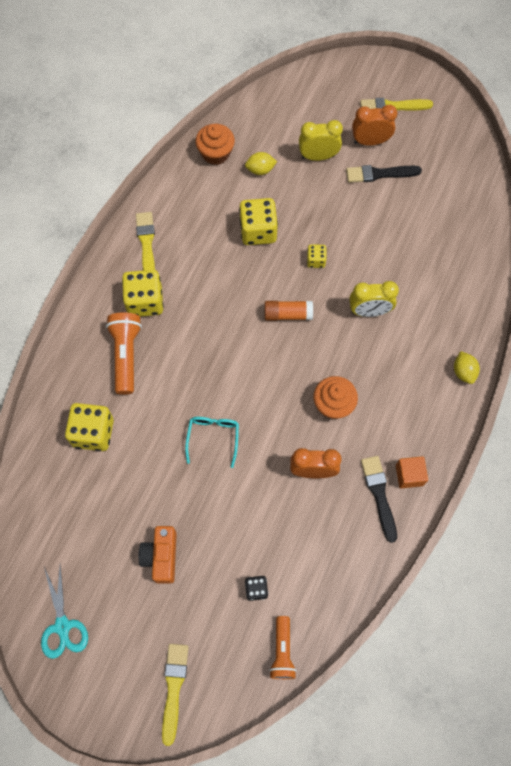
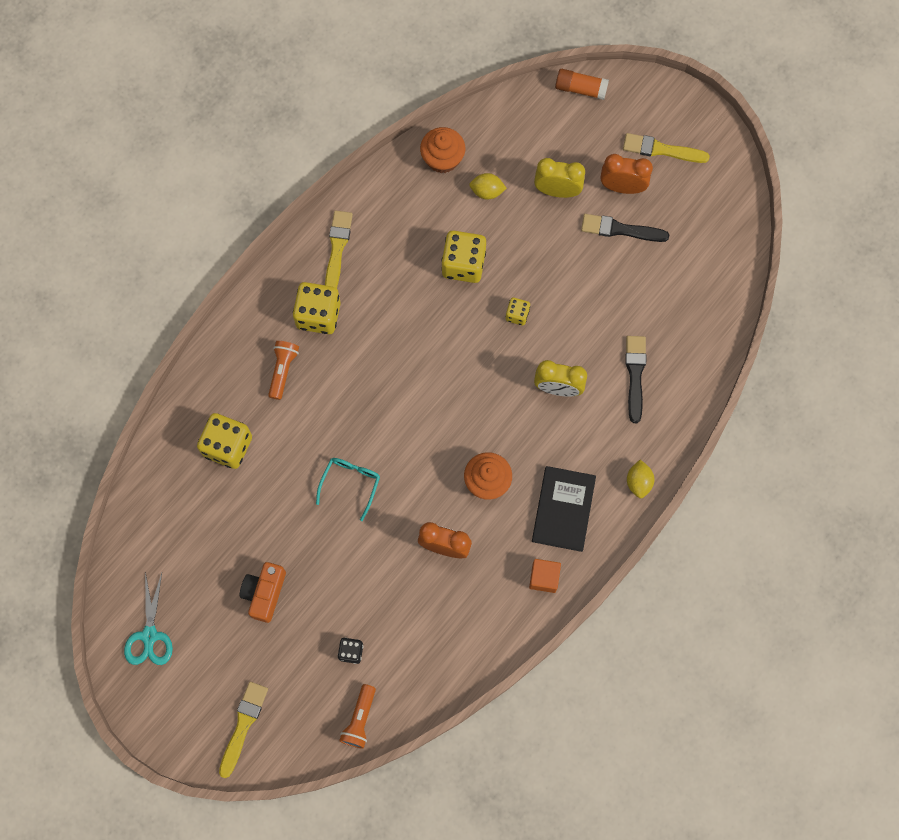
camera: 15 degrees right, 5 degrees up
(126, 355) = (283, 370): orange flashlight -> orange flashlight, size x0.66
(288, 314) = (468, 369): orange glue stick -> orange glue stick (580, 89)
(379, 494) = (506, 589): black brush -> black brush (635, 375)
(407, 411) = (563, 509): none -> black book

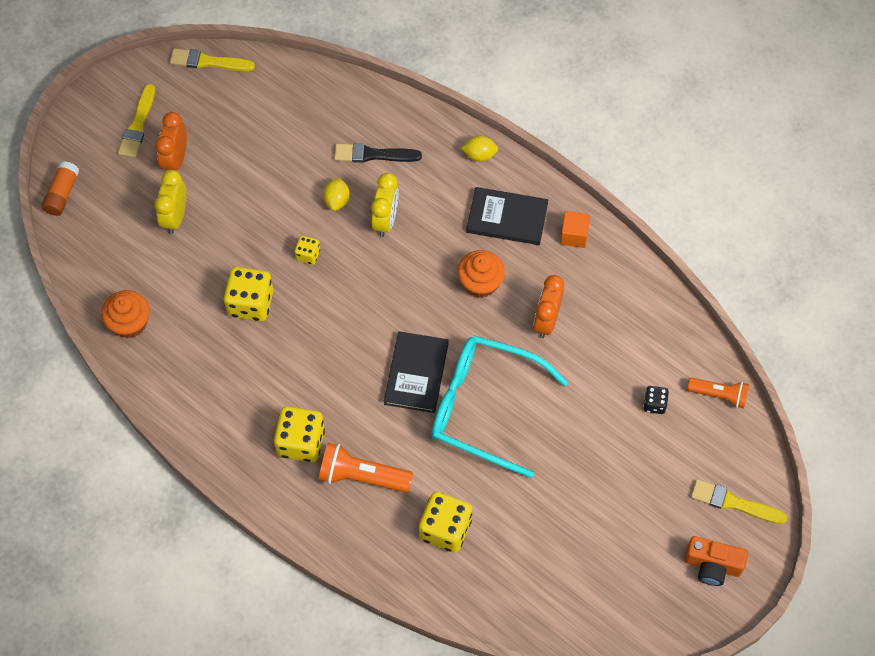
camera: 90 degrees left, 10 degrees down
(149, 635) = (650, 599): turquoise scissors -> none
(264, 593) = (600, 487): orange camera -> orange camera (712, 565)
(283, 370) = (362, 476): orange flashlight -> orange flashlight, size x1.50
(337, 248) = (225, 425): yellow brush -> yellow brush (208, 62)
(350, 484) = (485, 407): turquoise glasses -> turquoise glasses, size x2.16
(388, 419) = (416, 373): none -> black book
(487, 191) = (171, 281): yellow lemon -> yellow lemon (337, 200)
(620, 229) = (221, 163): black brush -> none

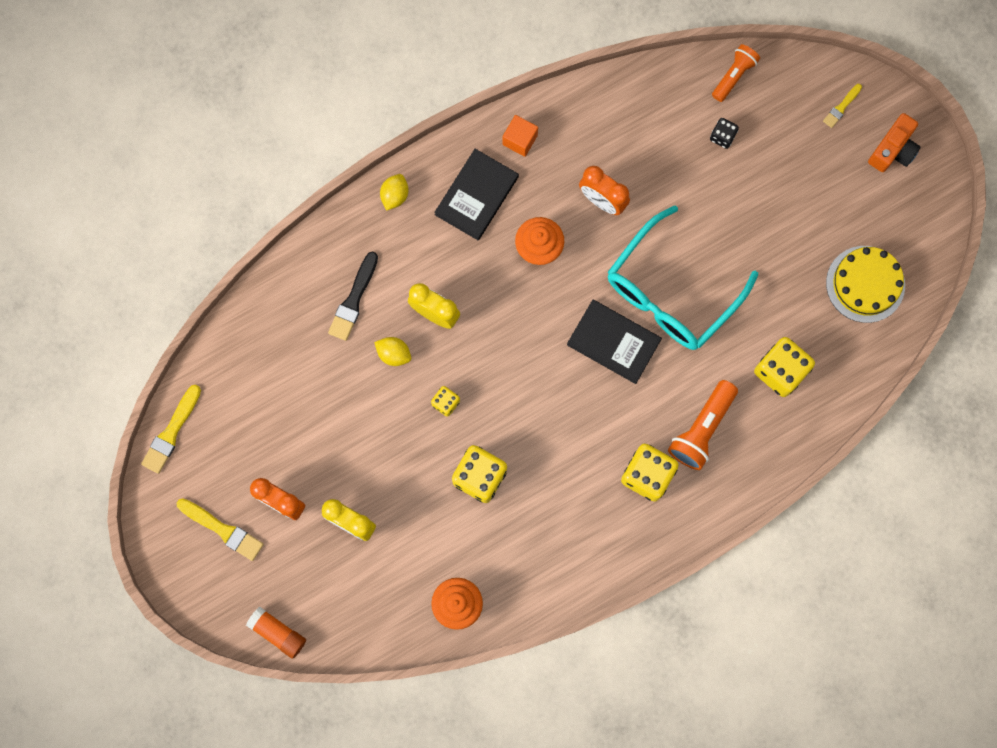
camera: 70 degrees left, 15 degrees up
(564, 581) = (865, 284): none -> yellow cake
(733, 503) = (841, 107): yellow brush -> yellow brush, size x0.59

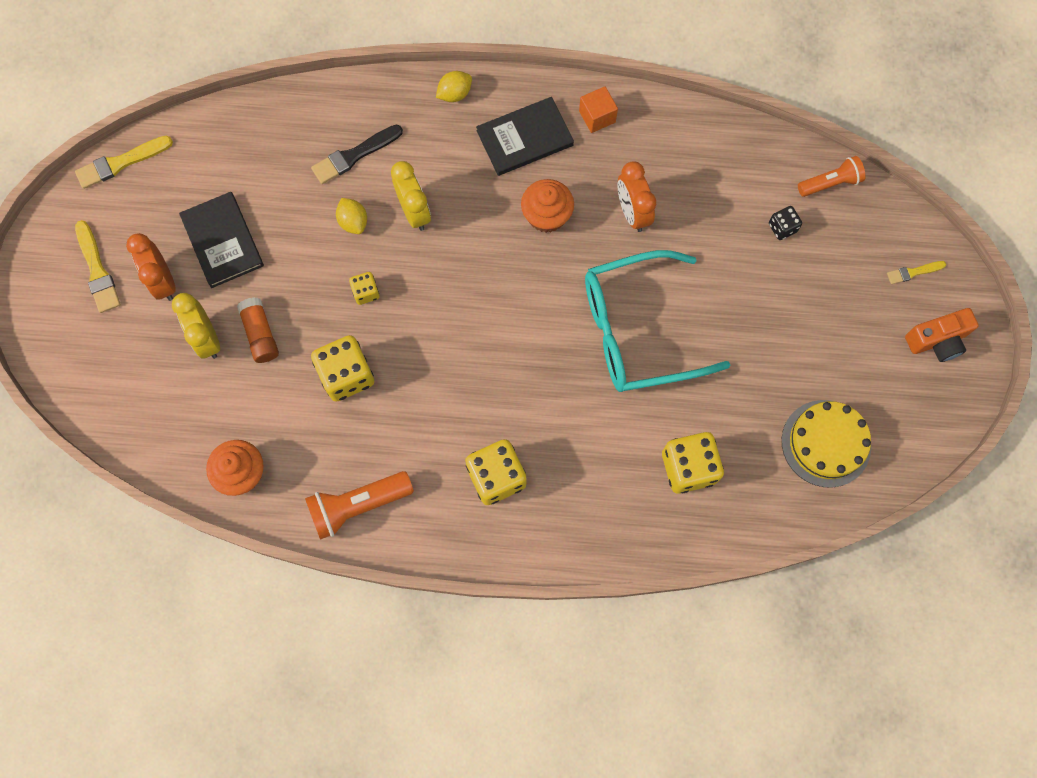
camera: 35 degrees right, 5 degrees down
(278, 633) = (72, 389): orange glue stick -> orange glue stick (260, 334)
(614, 342) = (553, 339): black book -> black book (222, 241)
(702, 429) = (577, 470): orange flashlight -> orange flashlight (358, 505)

